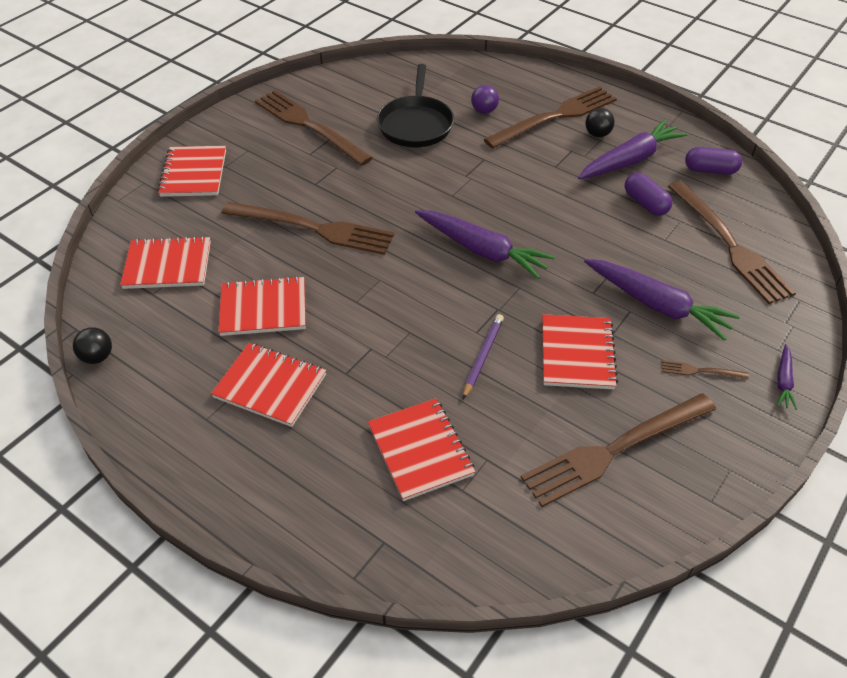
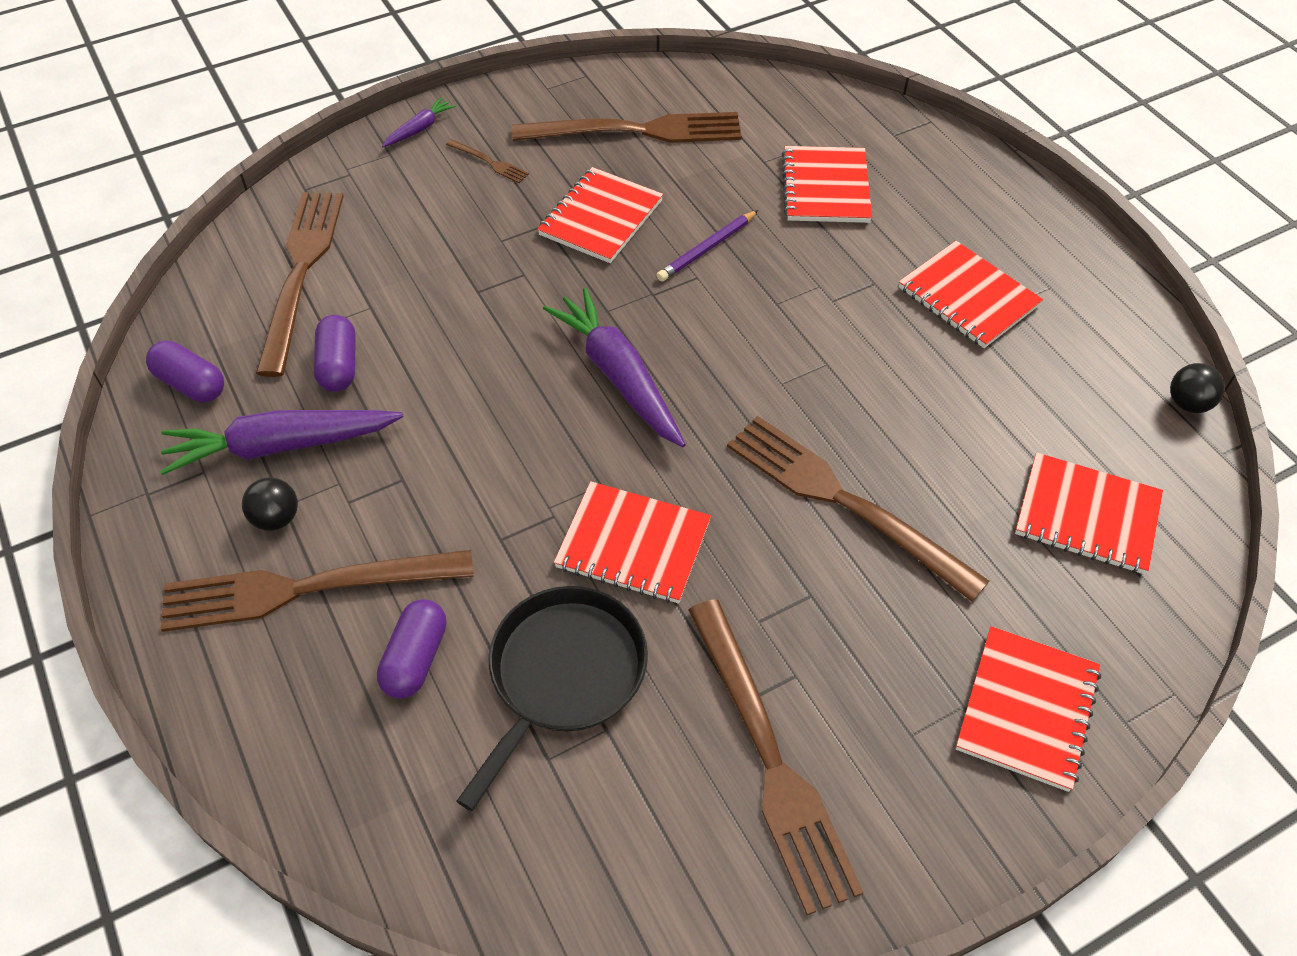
camera: 155 degrees left, 5 degrees up
(263, 308) = (954, 396): red notebook -> red notebook (633, 545)
(484, 111) = (416, 658): purple ball -> purple capsule
(657, 305) = (465, 235): purple carrot -> none

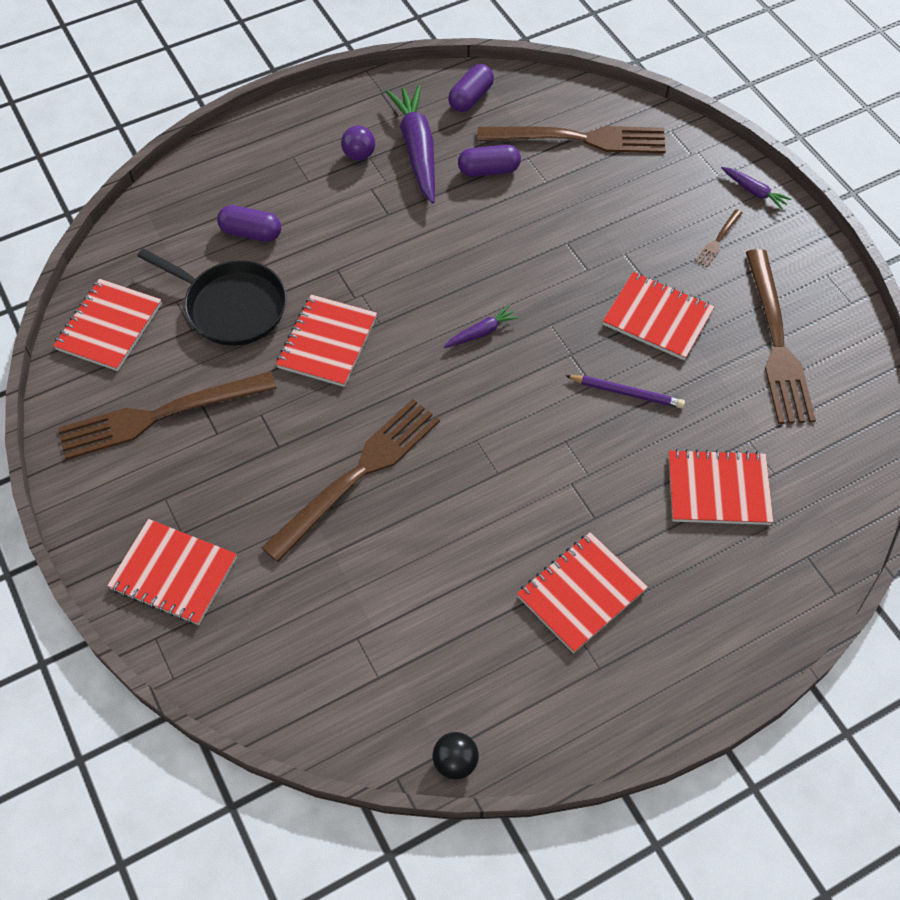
camera: 90 degrees right, 5 degrees up
(276, 518) = (359, 155): black ball -> purple ball
(306, 588) = (306, 176): brown fork -> none
(618, 376) = (481, 332): purple carrot -> purple carrot, size x0.48
(707, 249) = (626, 393): purple pencil -> purple pencil turned 150 degrees clockwise
(1087, 516) = (336, 648): red notebook -> red notebook (109, 326)

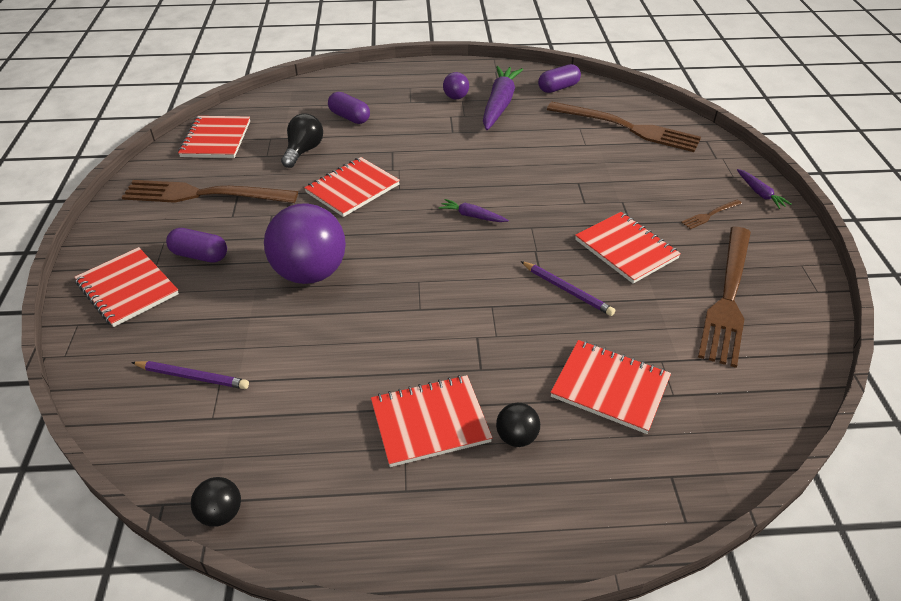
camera: 25 degrees right, 15 degrees down
(109, 326) = (216, 139): red notebook -> red notebook turned 45 degrees counterclockwise
(232, 306) = (303, 151): black pan -> black light bulb
(326, 644) = (193, 377): none -> purple pencil
(358, 474) = (310, 273): brown fork -> purple ball
(481, 332) = (472, 216): purple carrot -> purple carrot turned 150 degrees counterclockwise
(489, 170) = (544, 127): purple capsule -> purple capsule (200, 255)
(664, 575) = (516, 437): none -> black ball

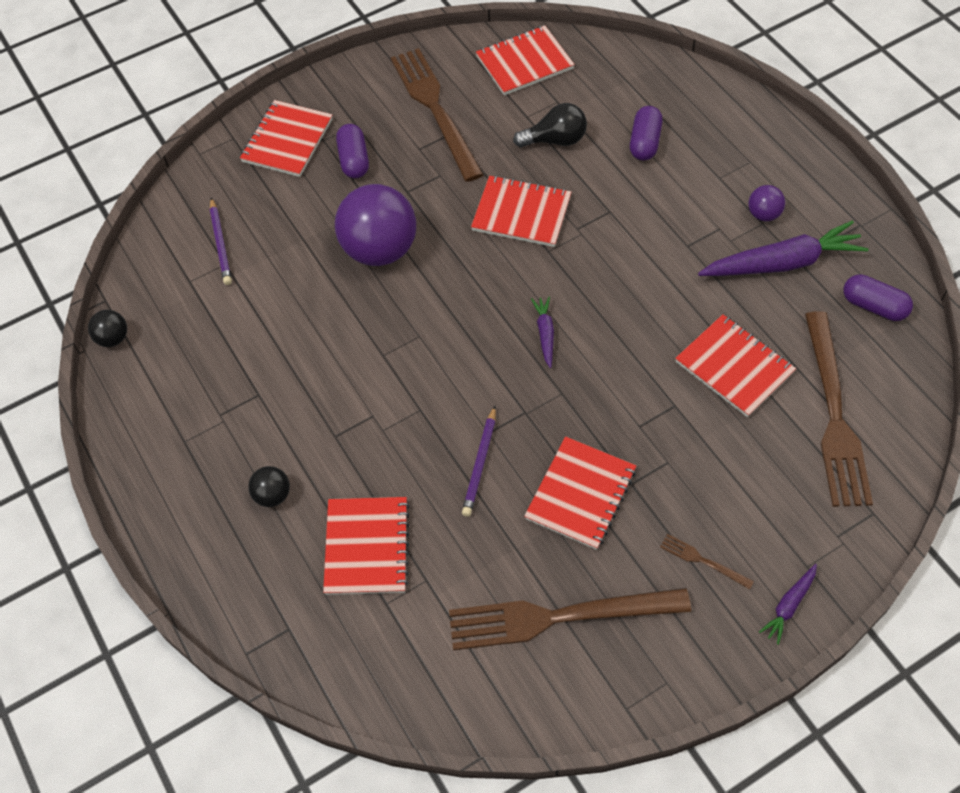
camera: 65 degrees right, 15 degrees up
(430, 422) = (257, 425): red notebook -> red notebook (734, 367)

